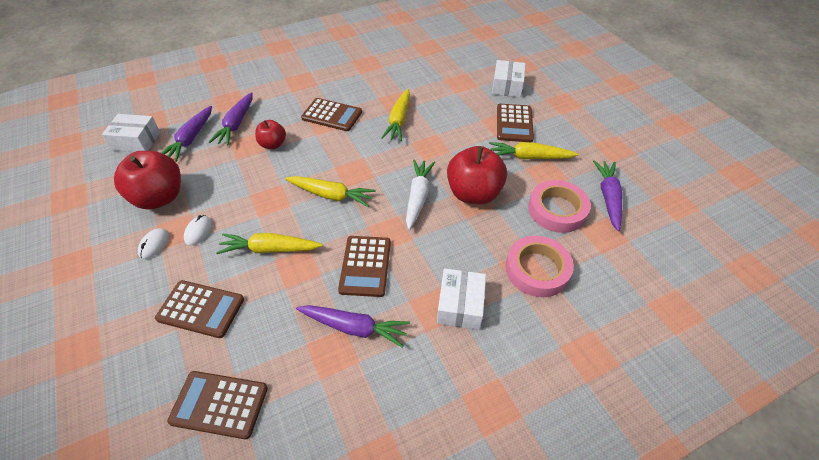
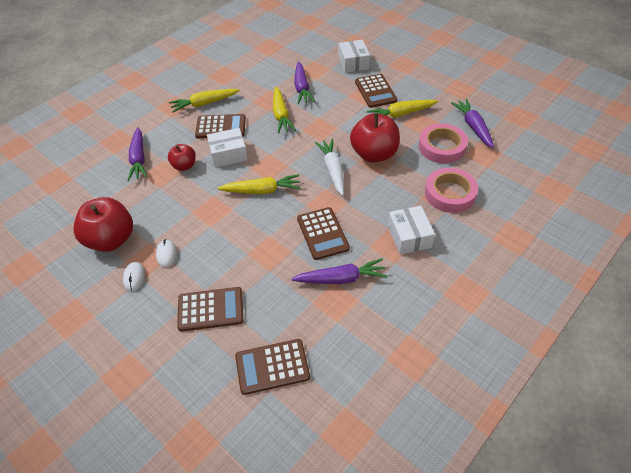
camera: 20 degrees left, 0 degrees up
(136, 141) = (52, 201): white box -> white box (228, 154)
(191, 139) = (104, 183): purple carrot -> purple carrot (302, 88)
(270, 249) = (238, 247): yellow carrot -> yellow carrot (204, 104)

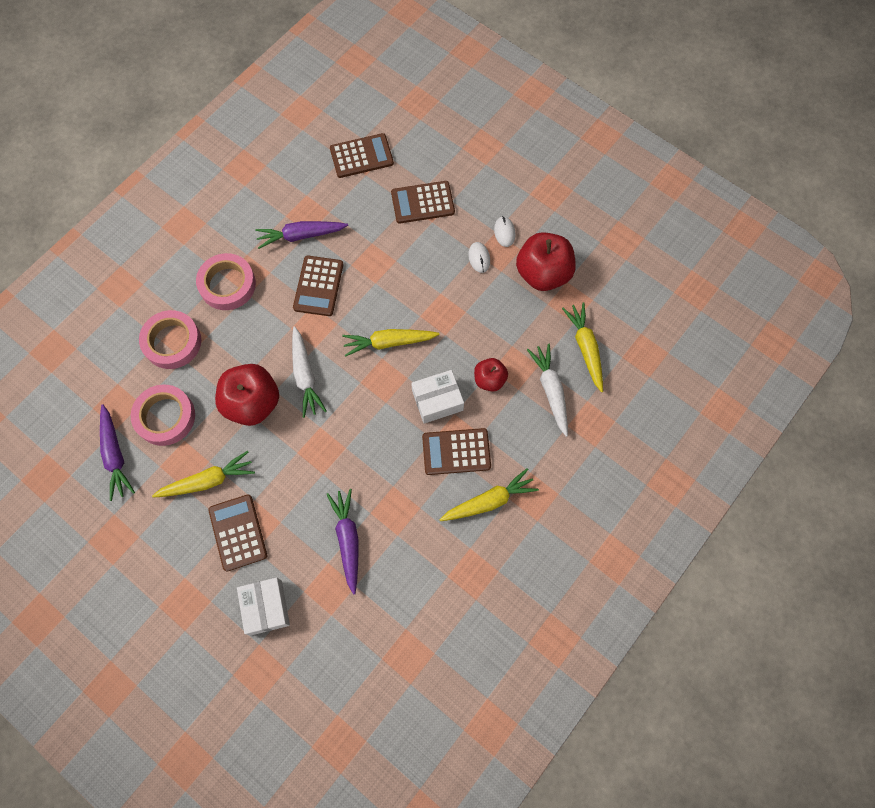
camera: 175 degrees right, 20 degrees up
(139, 159) = (551, 390): purple carrot -> white carrot
(281, 115) = (375, 477): yellow carrot -> yellow carrot (585, 348)
(322, 233) = (318, 286): brown calculator -> brown calculator turned 150 degrees counterclockwise
(409, 236) = (227, 284): white box -> pink tape

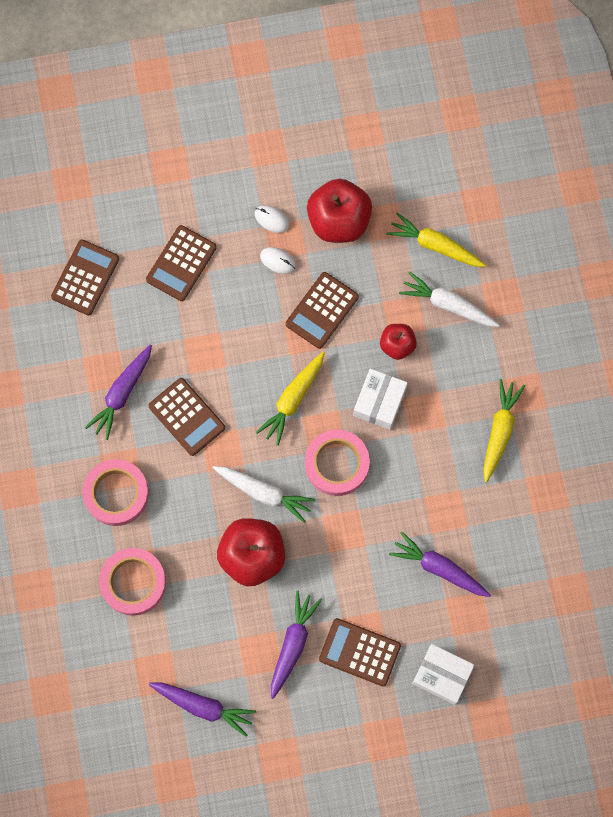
camera: 50 degrees left, 5 degrees up
(165, 417) = (202, 639): pink tape -> pink tape (337, 464)
(208, 481) = (293, 644): yellow carrot -> purple carrot
(456, 451) = (437, 423): brown calculator -> brown calculator (322, 310)

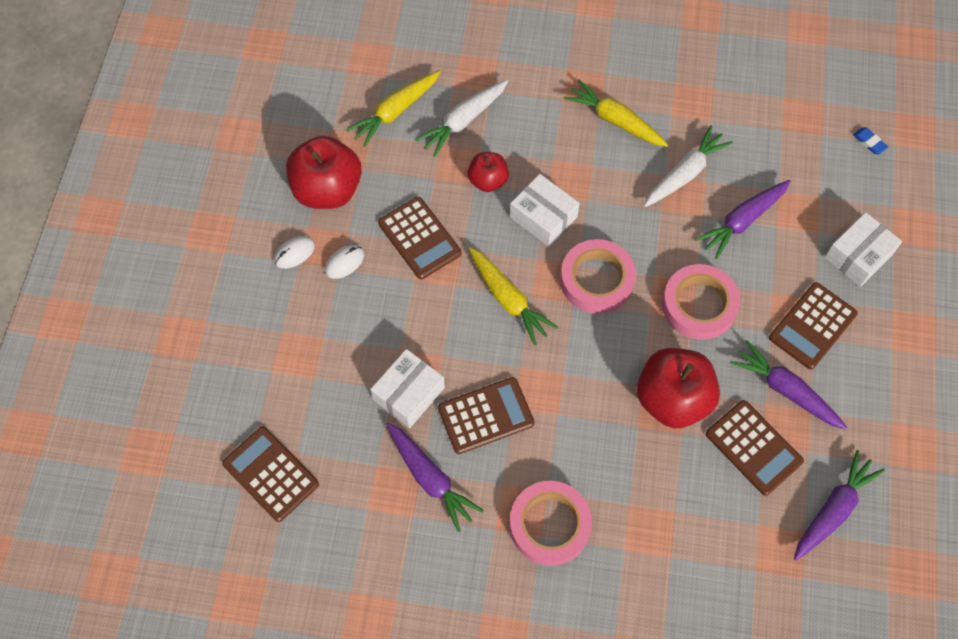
camera: 70 degrees left, 10 degrees down
(133, 582) = (664, 540): pink tape -> pink tape (699, 305)
(181, 263) = (302, 362): brown calculator -> brown calculator (753, 447)
(184, 352) = (408, 393): none -> white box
(264, 493) = (604, 363): white carrot -> white carrot (685, 174)
(565, 659) = (869, 142): none -> blue eraser

